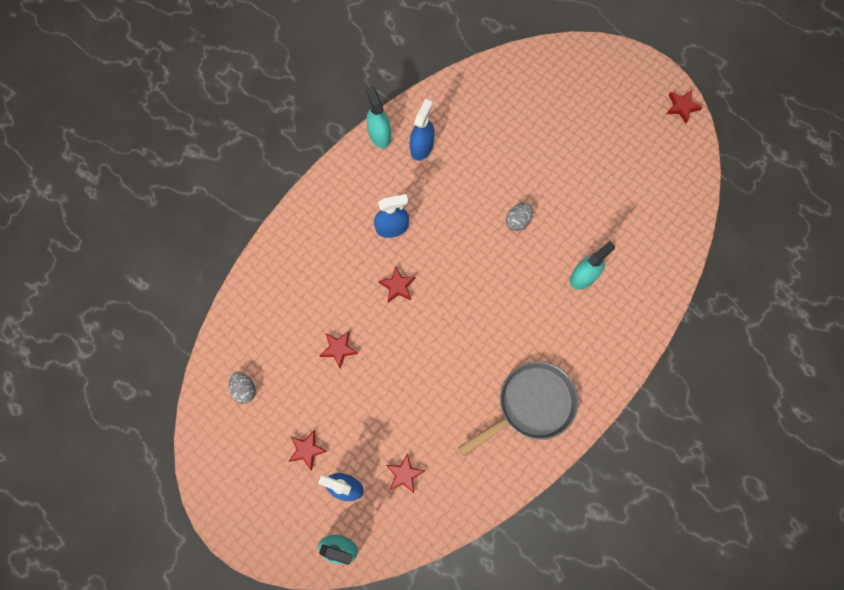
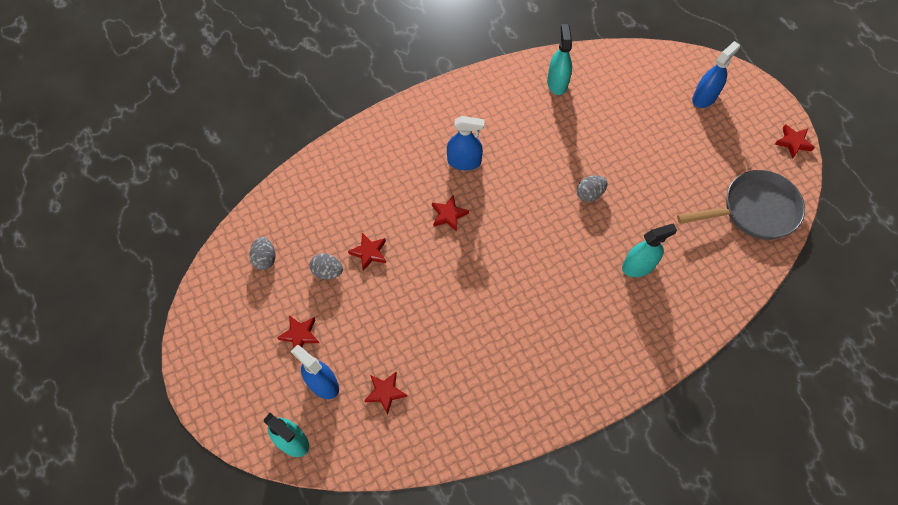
camera: 20 degrees right, 10 degrees down
(308, 381) = (327, 271): none -> grey egg
(379, 135) = (484, 79): turquoise spray bottle -> turquoise spray bottle (557, 83)
(422, 147) = (520, 101): blue spray bottle -> blue spray bottle (704, 97)
(531, 405) = (540, 371): grey pan -> grey pan (754, 210)

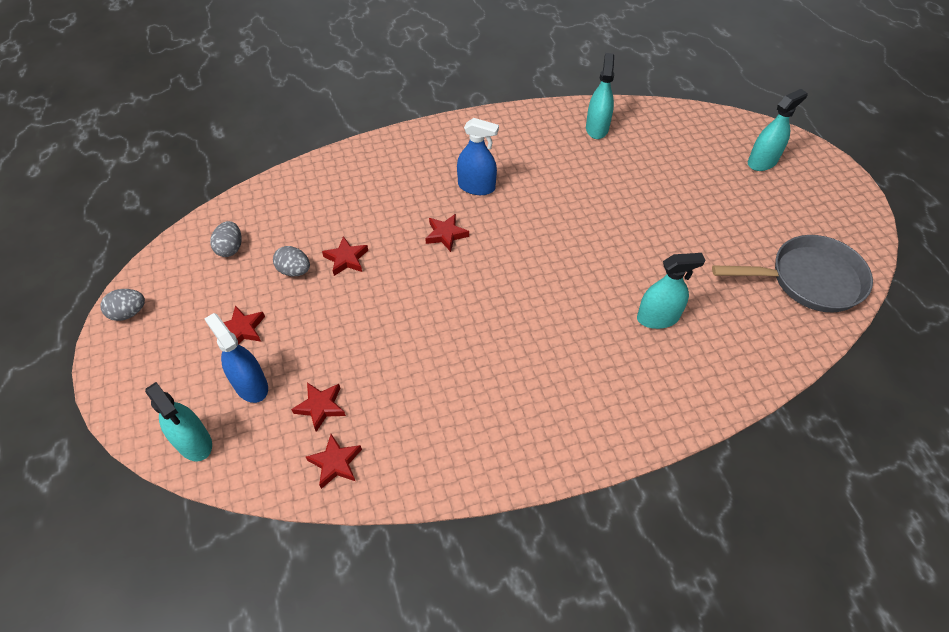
camera: 10 degrees right, 10 degrees down
(589, 194) = (612, 236): grey egg -> grey egg (129, 313)
(704, 97) = (762, 162): blue spray bottle -> turquoise spray bottle
(793, 142) = (863, 218): red star -> red star (335, 463)

